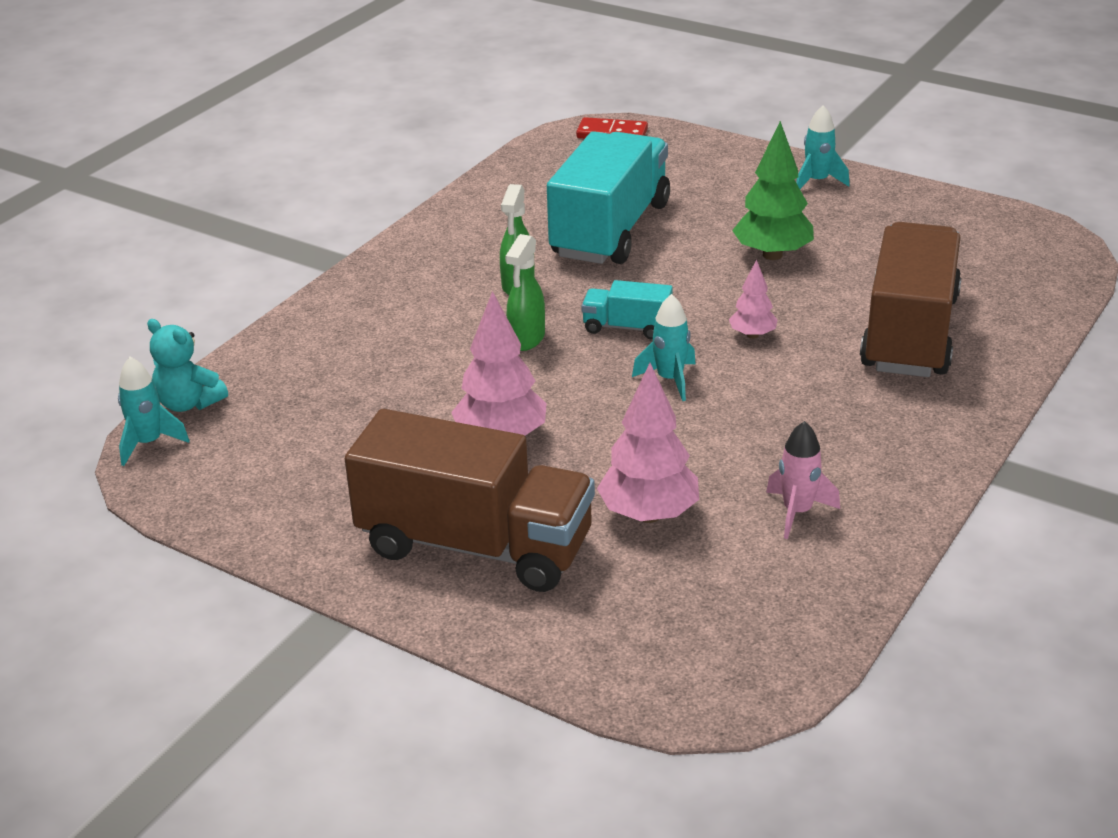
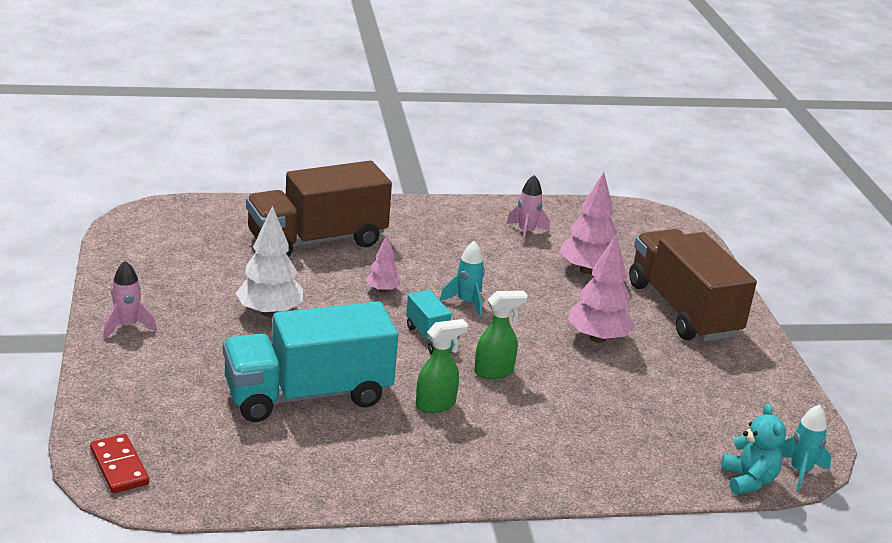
camera: 135 degrees left, 5 degrees down
(772, 255) = (270, 312): green tree -> white tree
(817, 182) = (127, 326): turquoise rocket -> pink rocket

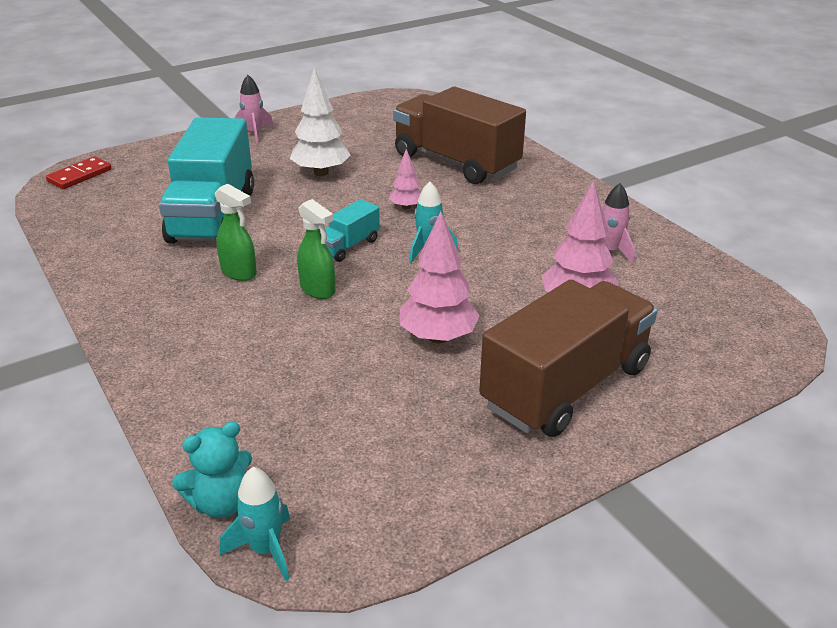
camera: 70 degrees right, 5 degrees up
(308, 395) = (213, 215): turquoise truck -> turquoise truck turned 135 degrees counterclockwise

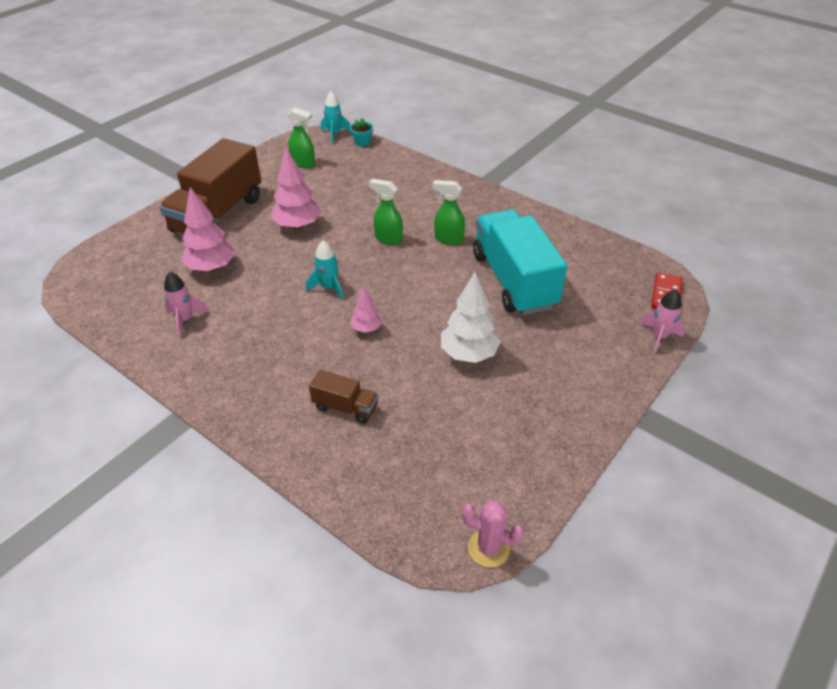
camera: 160 degrees right, 10 degrees up
(221, 503) = (362, 142): turquoise teddy bear -> turquoise flower pot
(254, 133) = (586, 400): pink rocket -> pink rocket (659, 337)
(348, 246) = (390, 277): turquoise truck -> none
(377, 470) = (303, 164): none -> green spray bottle
(394, 95) = (488, 548): none -> pink cactus
(456, 162) = (345, 407): brown truck -> brown truck, size x0.45

